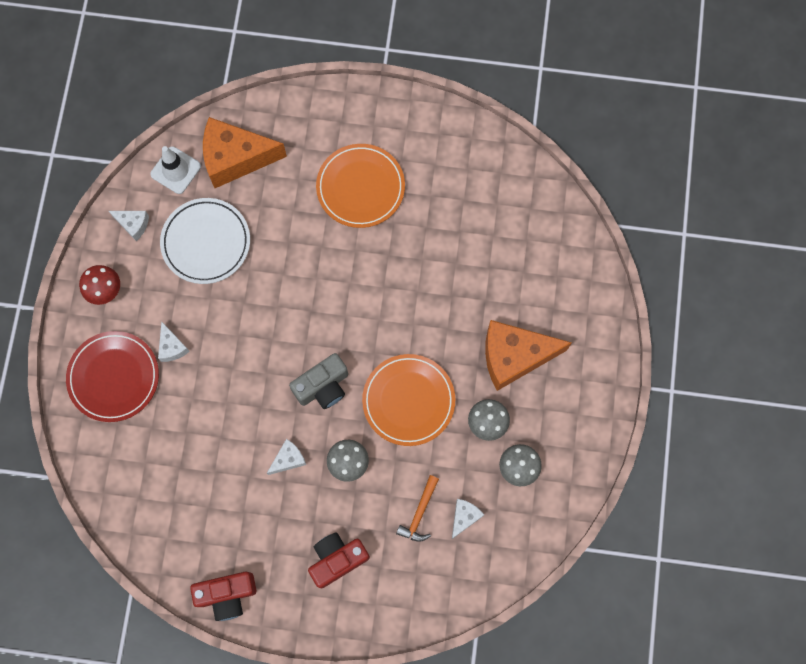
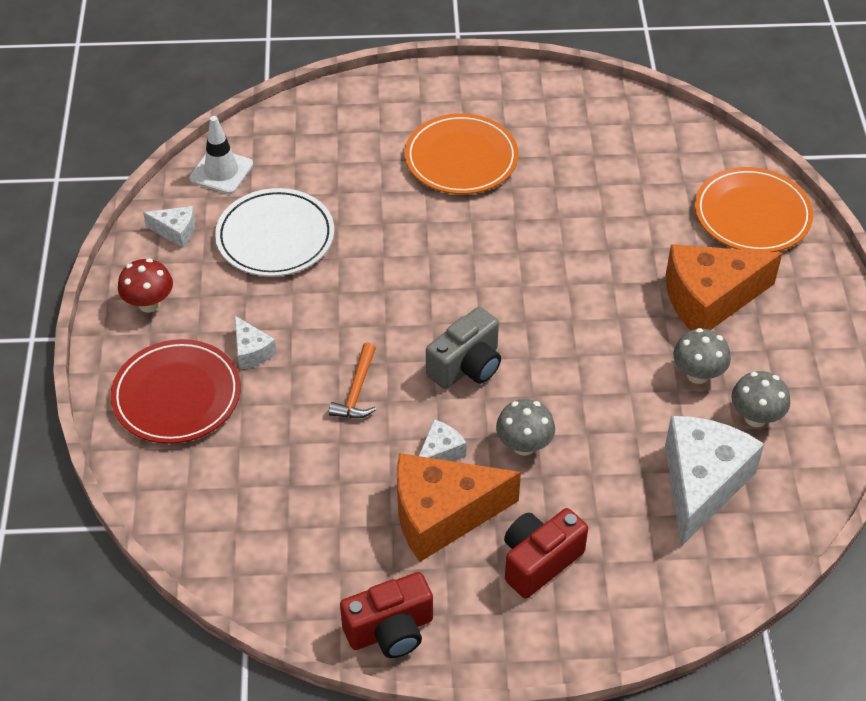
camera: 10 degrees left, 25 degrees down
(235, 158) = (296, 151): orange cheese -> orange cheese (442, 515)
(408, 400) = (585, 365): orange plate -> orange plate (752, 215)
(419, 513) = (639, 488): orange hammer -> orange hammer (357, 391)
(464, 517) = (702, 484): white cheese -> white cheese, size x2.16

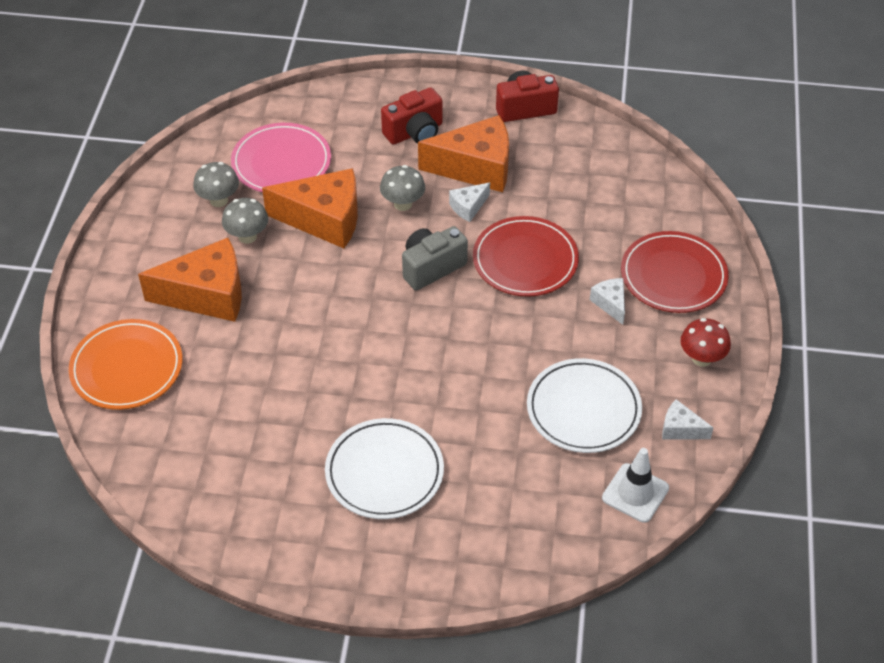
camera: 170 degrees left, 0 degrees up
(357, 391) = (525, 260): orange hammer -> red plate
(461, 159) = (384, 472): orange plate -> white plate
(614, 410) = (324, 219): none -> orange cheese
(702, 484) = (281, 163): white cheese -> pink plate

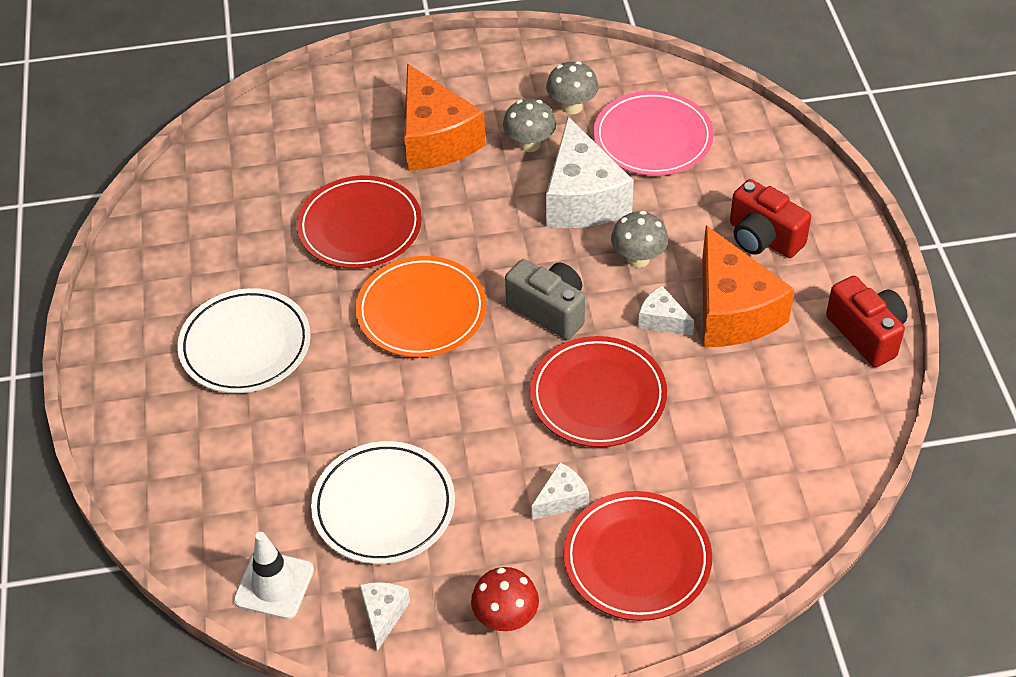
camera: 75 degrees right, 0 degrees up
(127, 368) = (320, 112): orange plate -> orange plate (421, 311)
(285, 367) = (360, 227): none -> red plate
(324, 219) = (582, 198): orange cheese -> white cheese

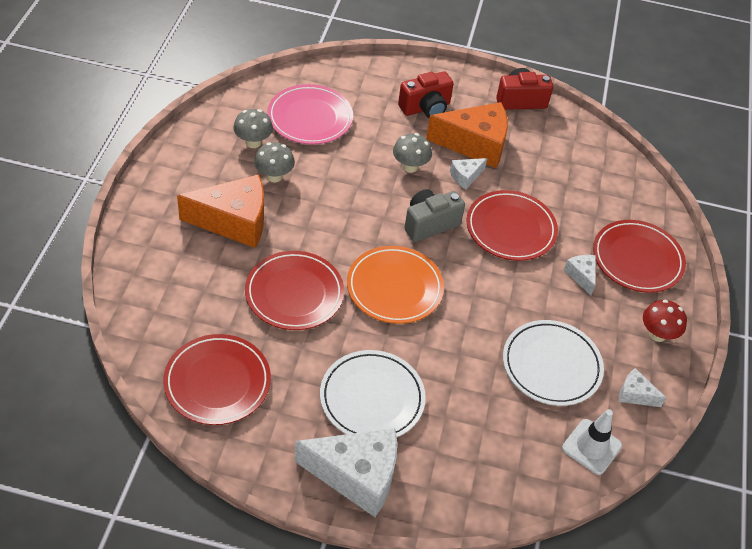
camera: 75 degrees left, 0 degrees up
(205, 212) = (217, 382): none -> red plate
(582, 198) = (341, 171): white cheese -> white cheese (357, 476)

